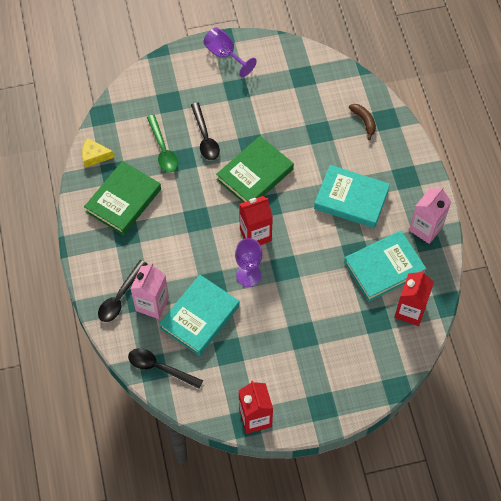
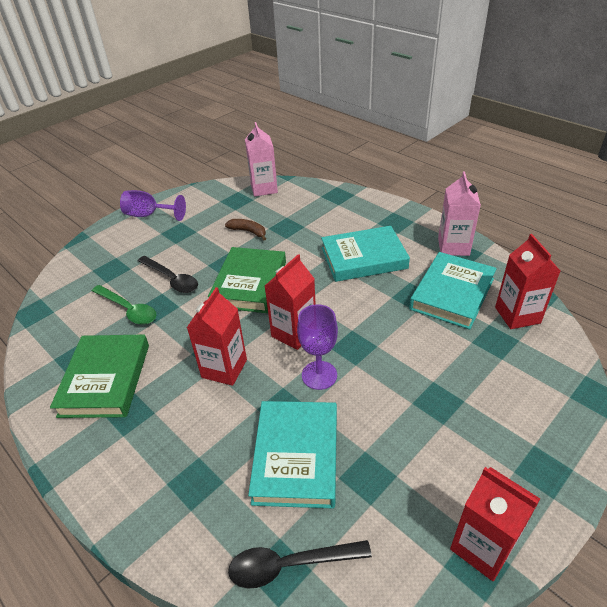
camera: 30 degrees left, 20 degrees down
(94, 156) = (42, 353): yellow cheese -> none
(120, 297) = (165, 497): black spoon -> none
(152, 304) = (218, 478): pink carton -> pink carton (264, 188)
(196, 235) = (224, 368): none -> red carton
(364, 121) = (320, 204): brown banana -> brown banana (248, 232)

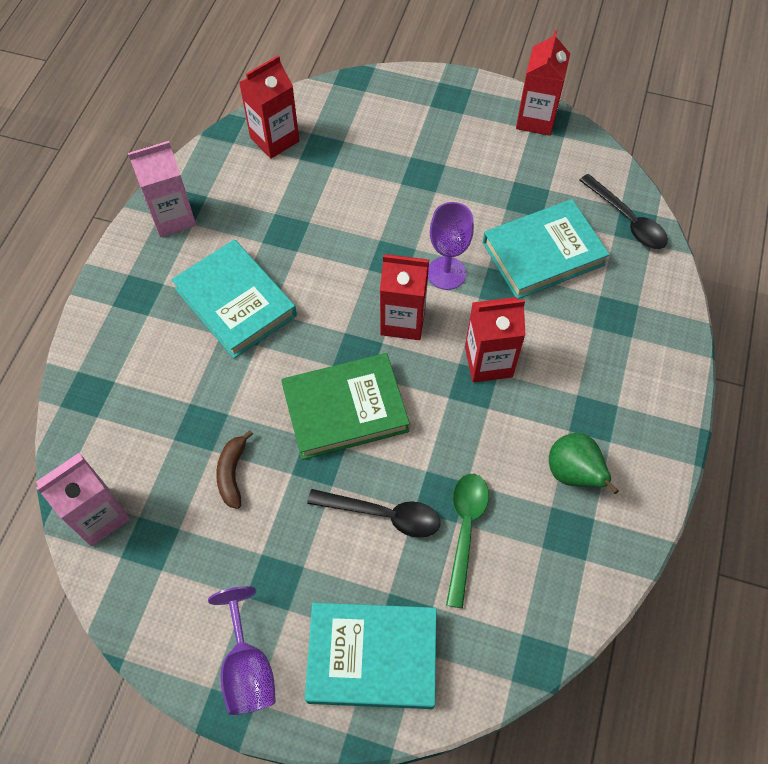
camera: 120 degrees left, 20 degrees up
(105, 379) = (573, 473): green book -> green pear
(171, 279) = (383, 515): black spoon -> black spoon turned 90 degrees clockwise
(452, 294) = (265, 198): turquoise book -> turquoise book (372, 657)

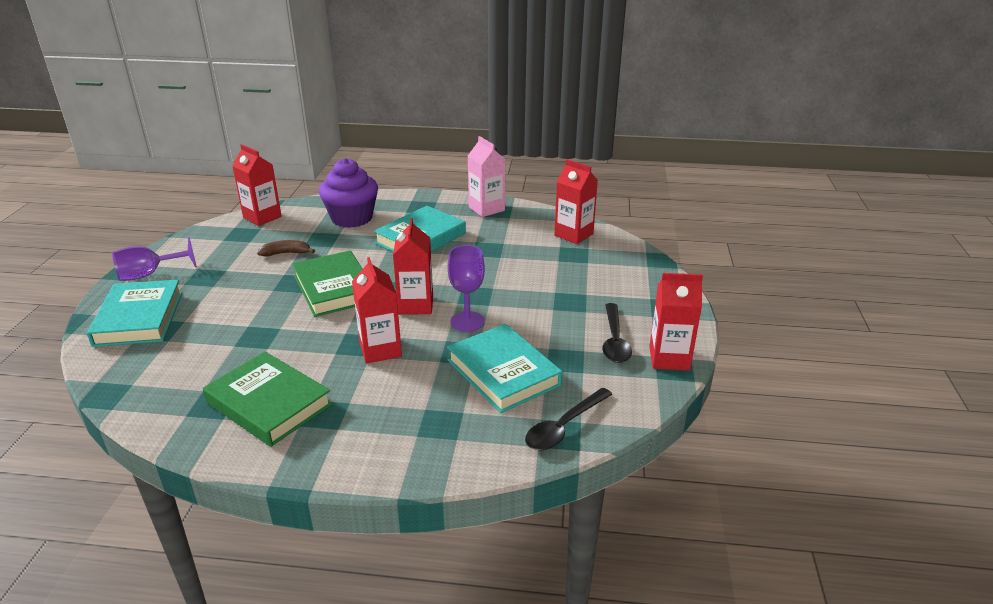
camera: 80 degrees right, 30 degrees down
(99, 516) = (262, 217): pink carton -> red carton
(146, 386) = (352, 218): none -> purple cupcake
(383, 515) = (246, 312): black spoon -> black spoon (614, 340)
(465, 530) = (226, 350): green spoon -> none
(573, 473) = (269, 404): green pear -> green book

